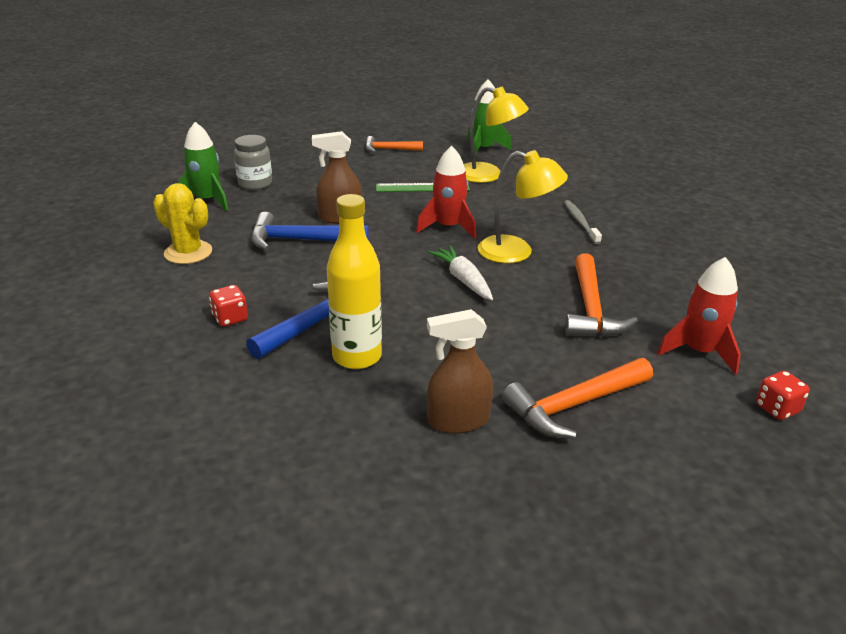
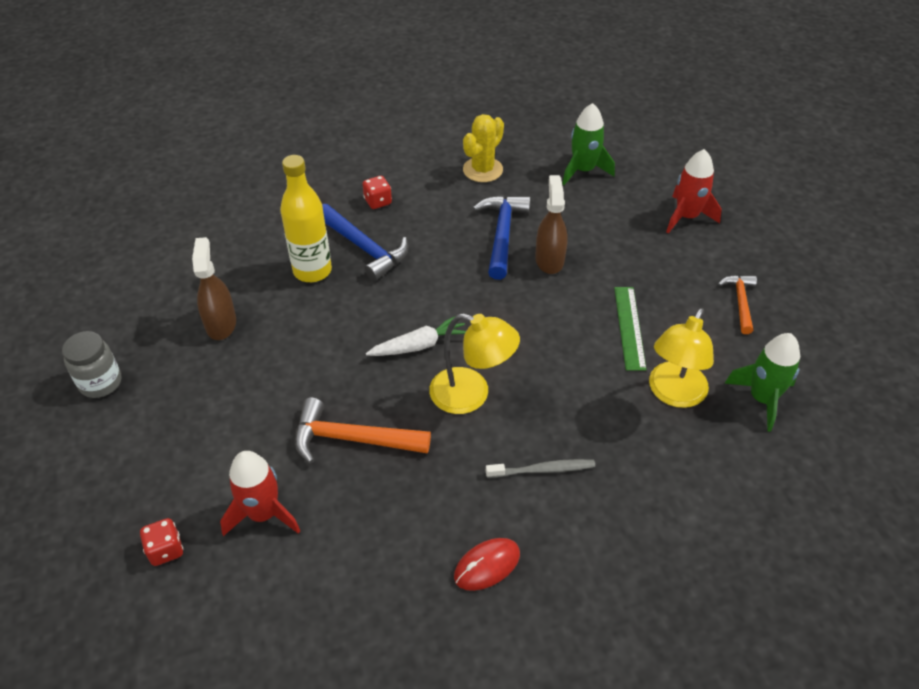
camera: 95 degrees right, 15 degrees up
(255, 183) = (625, 198): grey jar -> grey jar (100, 383)
(448, 227) = (529, 342): red rocket -> red rocket (686, 217)
(516, 252) = (471, 395): yellow lamp -> yellow lamp turned 90 degrees counterclockwise
(574, 405) = (216, 397): orange hammer -> none
(676, 243) = (487, 565): none -> red mouse

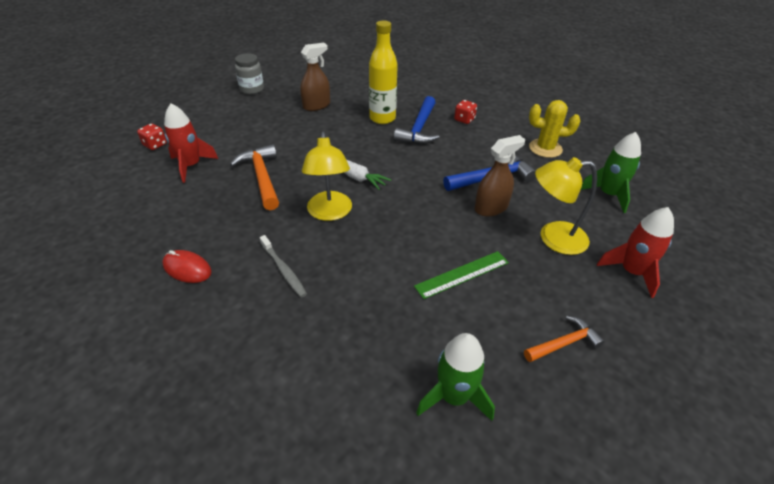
camera: 60 degrees right, 5 degrees down
(673, 394) = (410, 325): yellow lamp -> yellow lamp (553, 238)

